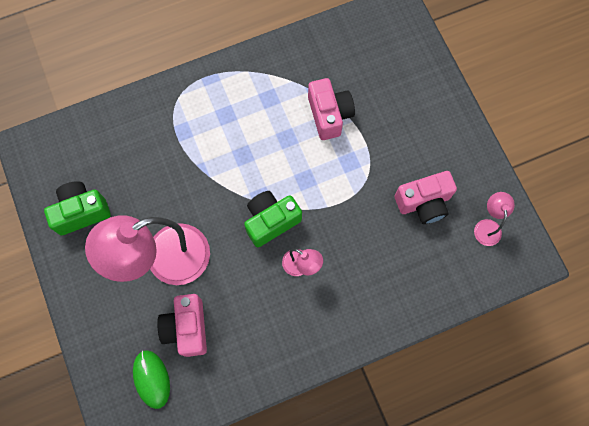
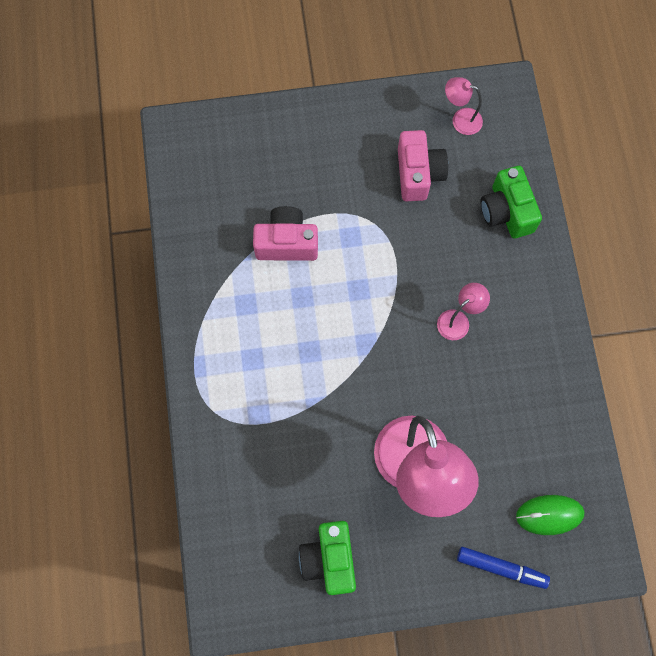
camera: 75 degrees left, 0 degrees up
(100, 348) = (501, 568): none -> blue marker
(187, 328) = (500, 462): pink camera -> none
(271, 221) = (398, 340): green camera -> green camera (506, 211)

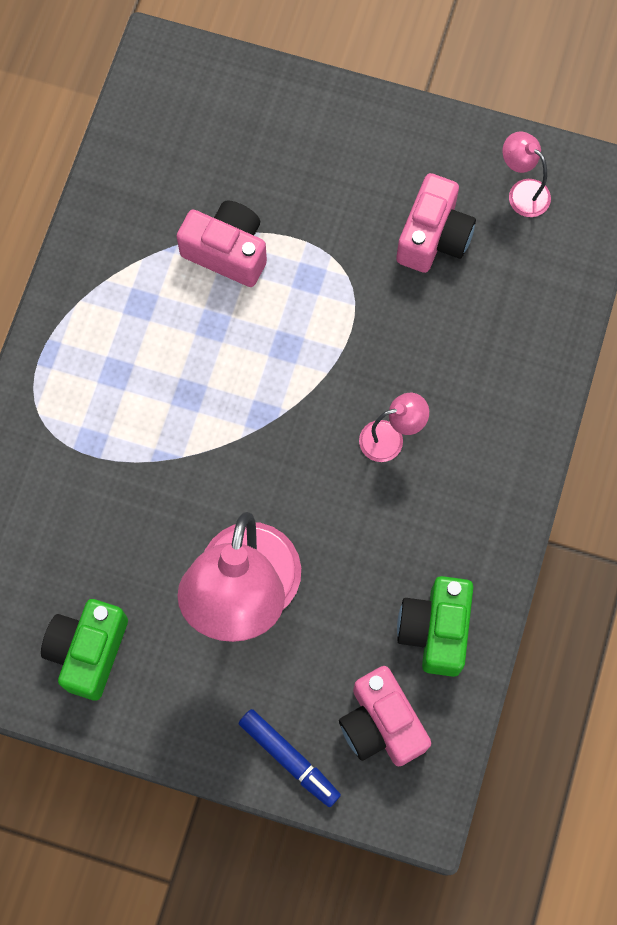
camera: 25 degrees right, 0 degrees up
(506, 211) = (521, 332): green camera -> green camera (435, 630)
(549, 515) = (381, 724): green mouse -> pink camera

